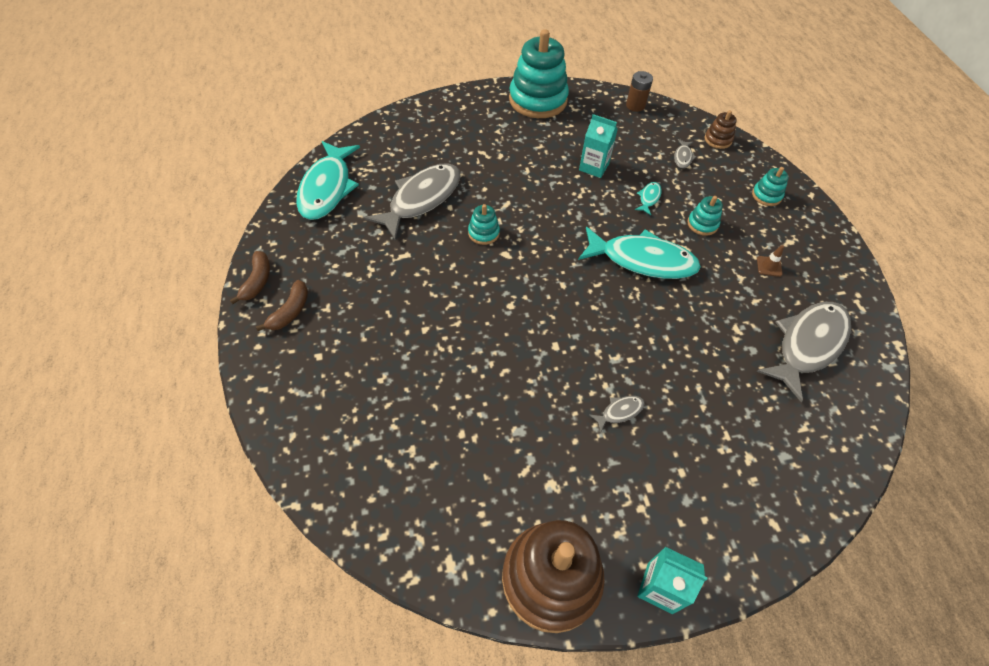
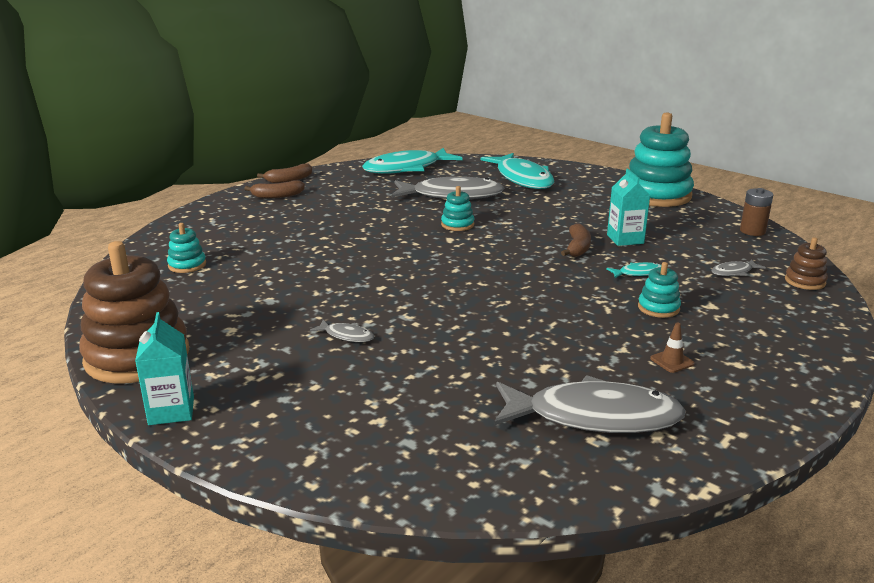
camera: 55 degrees right, 30 degrees down
(586, 198) = (577, 248): none -> brown banana
(642, 260) = (549, 293): turquoise fish -> turquoise fish (522, 178)
(766, 195) = (781, 330): turquoise stacking toy -> turquoise stacking toy (187, 265)

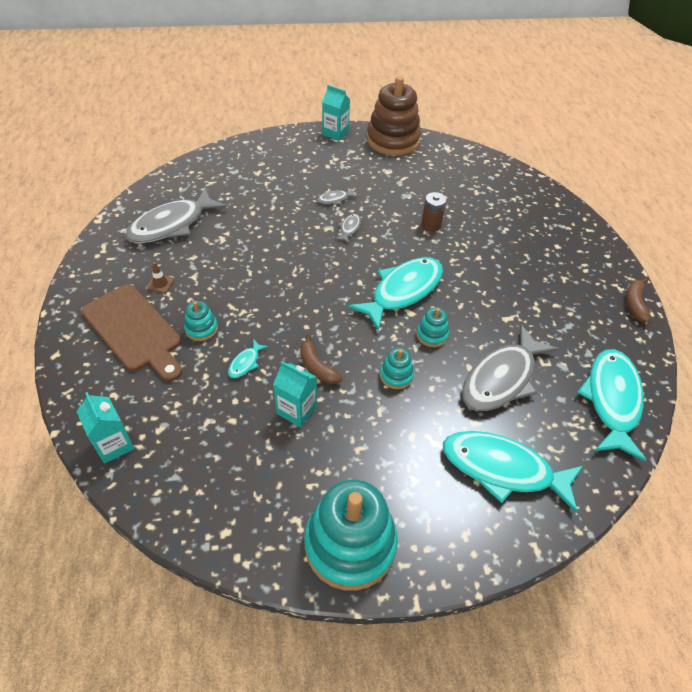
camera: 130 degrees right, 25 degrees up
(187, 265) = (489, 188): turquoise stacking toy -> turquoise stacking toy (396, 375)
(277, 196) = (593, 278): brown banana -> none
(430, 249) = (403, 291): none -> turquoise fish
(734, 272) = (177, 418): grey fish -> grey fish (349, 228)
(737, 337) = (134, 330): none -> brown cutting board
(752, 231) = (201, 522): brown battery -> brown battery (431, 225)
(805, 281) = (114, 444): brown stacking toy -> turquoise carton

